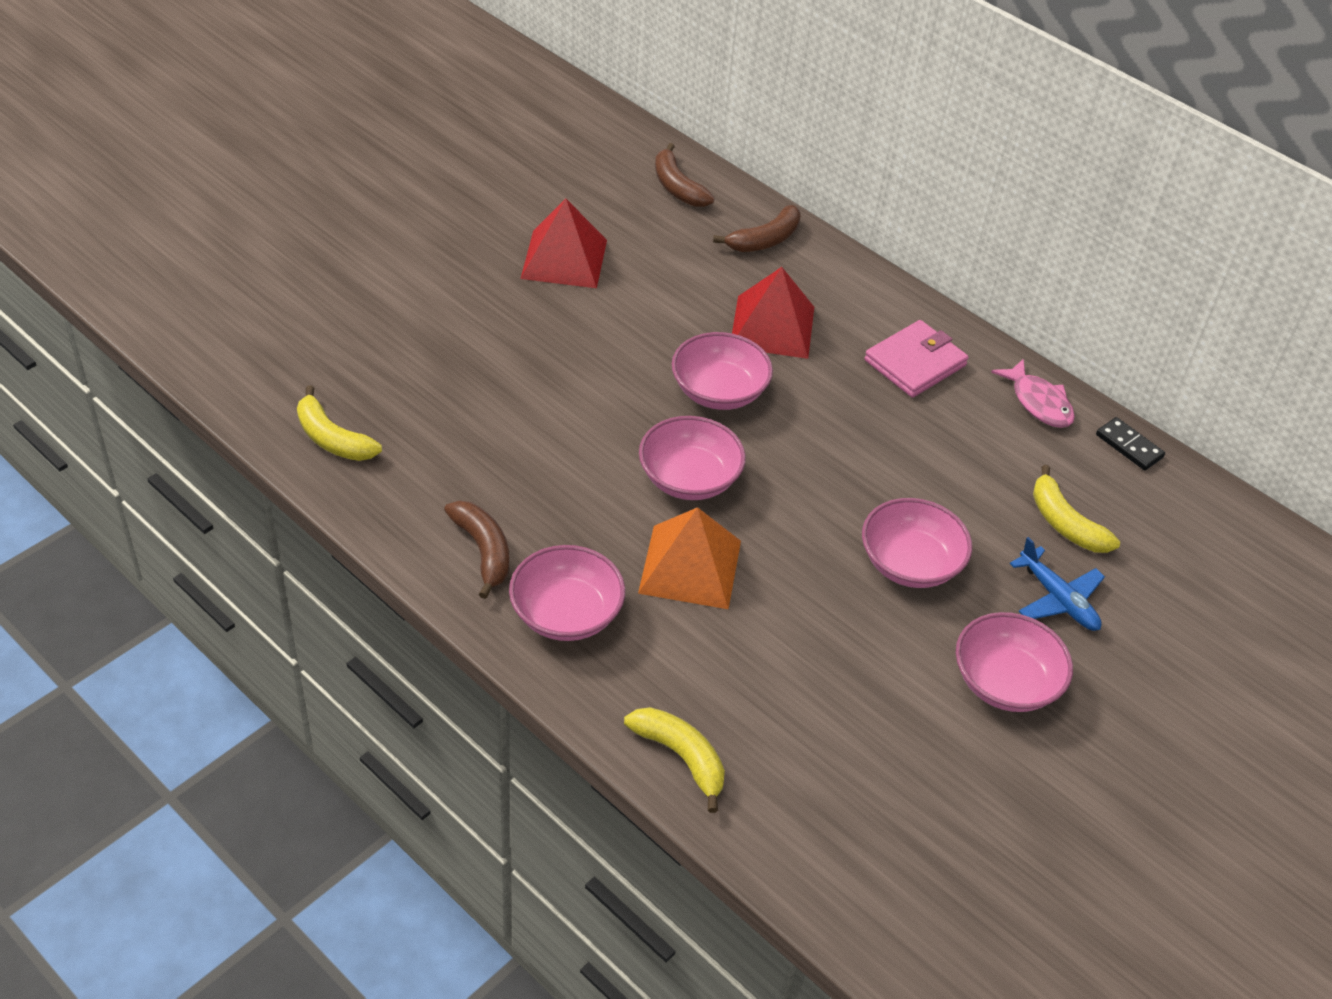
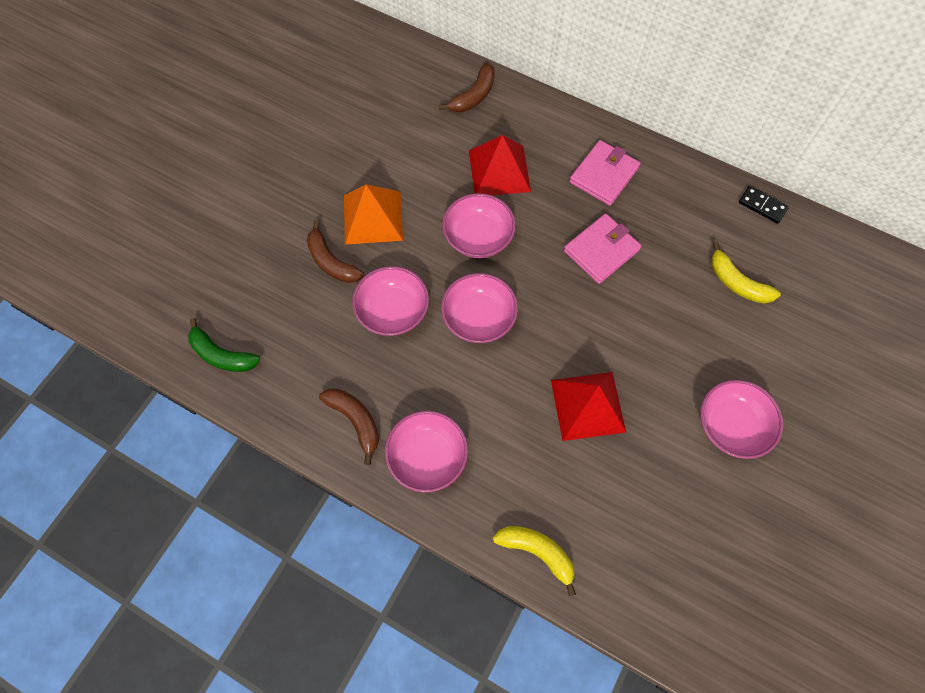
camera: 10 degrees left, 20 degrees up
(332, 439) = (222, 355): yellow banana -> green banana
(564, 259) = (339, 151): red pyramid -> red pyramid (588, 405)
(677, 187) = (400, 65): brown banana -> brown banana (331, 262)
(690, 566) = (499, 392): orange pyramid -> orange pyramid (372, 217)
(884, 444) = (601, 250): none -> pink wallet
(910, 563) = (644, 346): pink bowl -> pink bowl (392, 311)
(1038, 402) = (694, 186): pink fish -> none
(1058, 599) = (748, 347): blue plane -> none

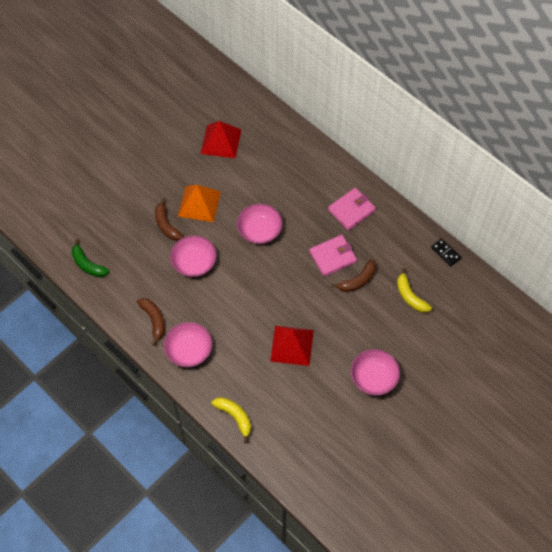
camera: 15 degrees right, 5 degrees down
(473, 96) = (286, 140): brown banana -> brown banana (358, 281)
(478, 318) = (244, 279): pink bowl -> none
(499, 171) = (286, 192): red pyramid -> red pyramid (221, 141)

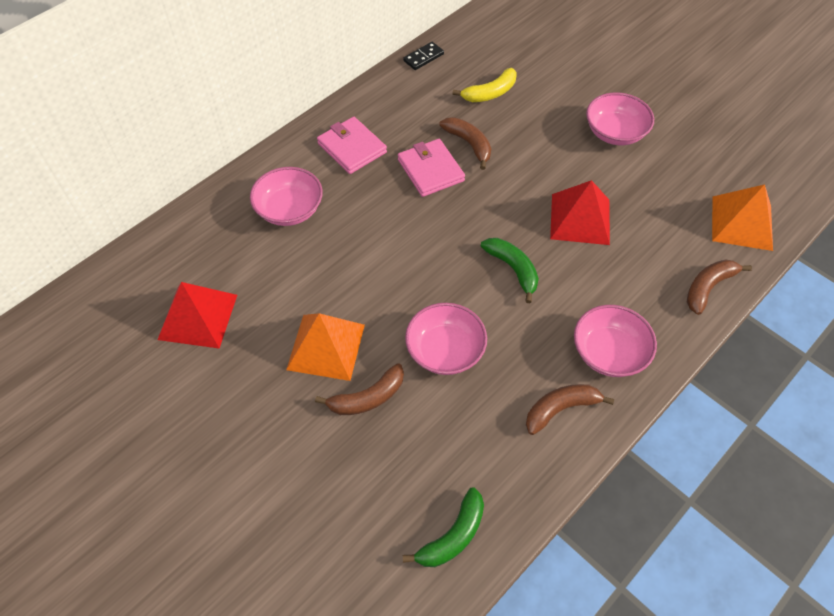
camera: 90 degrees left, 5 degrees down
(235, 417) = (708, 287): yellow banana -> brown banana
(251, 302) = (513, 269): none -> green banana
(259, 231) = (384, 259): pink bowl -> pink bowl (289, 210)
(289, 450) = (741, 223): none -> orange pyramid

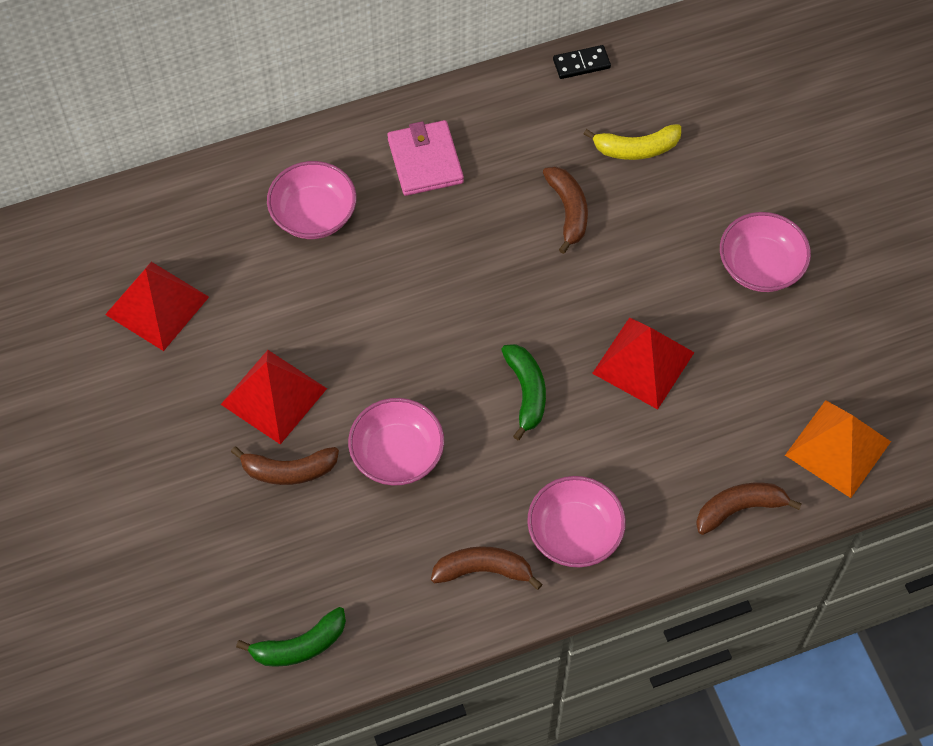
camera: 25 degrees right, 5 degrees up
(326, 347) = (273, 396): orange pyramid -> red pyramid
(430, 170) = (502, 228): pink wallet -> none

